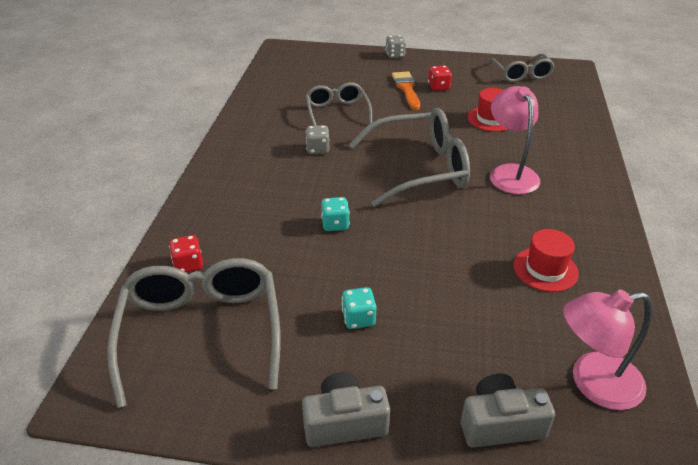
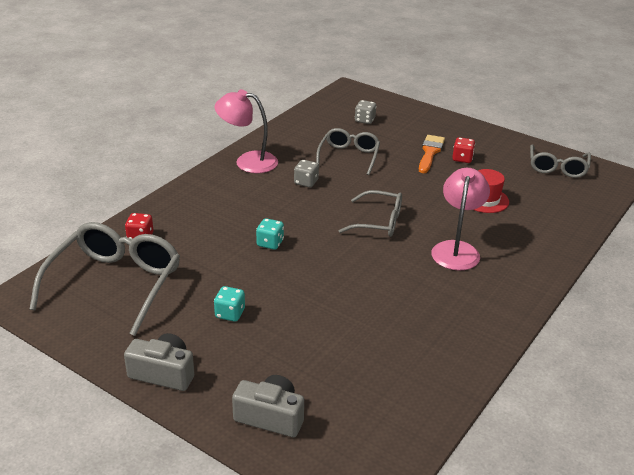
camera: 25 degrees right, 5 degrees down
(395, 55) = (447, 119): grey dice -> grey dice (365, 120)
(420, 168) = (379, 222): grey glasses -> grey glasses, size x0.60
(545, 269) = (411, 331): red hat -> none
(593, 383) = (368, 420): pink lamp -> pink lamp (248, 161)

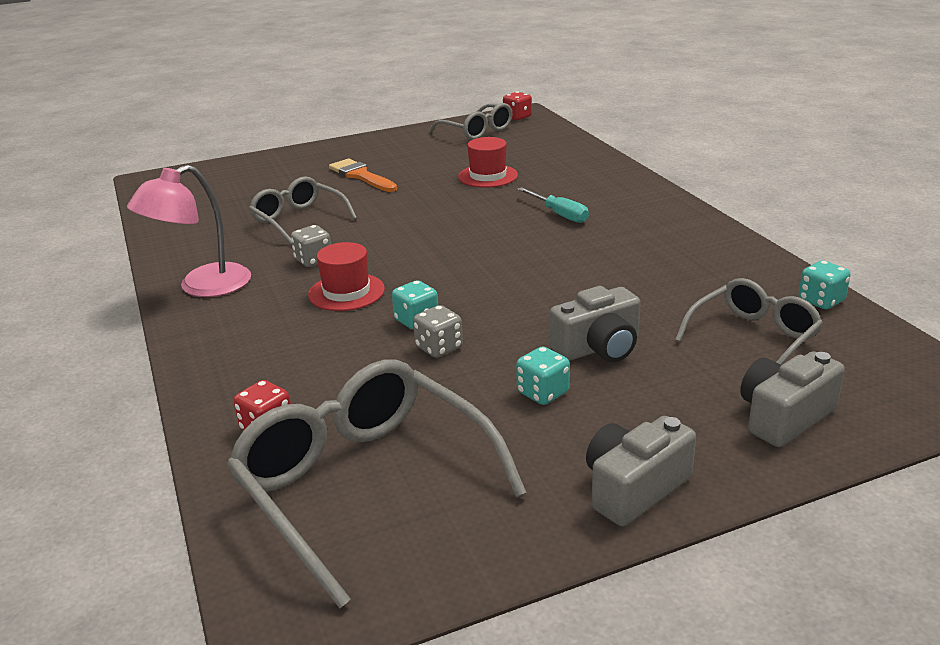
camera: 55 degrees left, 5 degrees down
(281, 208) = (346, 292): none -> red hat
(293, 320) = (598, 348): none -> grey camera
(365, 120) = (236, 190): grey dice -> grey dice (439, 348)
(379, 222) = (458, 240): grey glasses -> grey glasses (753, 337)
(437, 405) = (821, 301): none -> turquoise dice
(456, 249) = (559, 214): pink lamp -> turquoise screwdriver
(462, 159) = (397, 165): red dice -> red dice (517, 117)

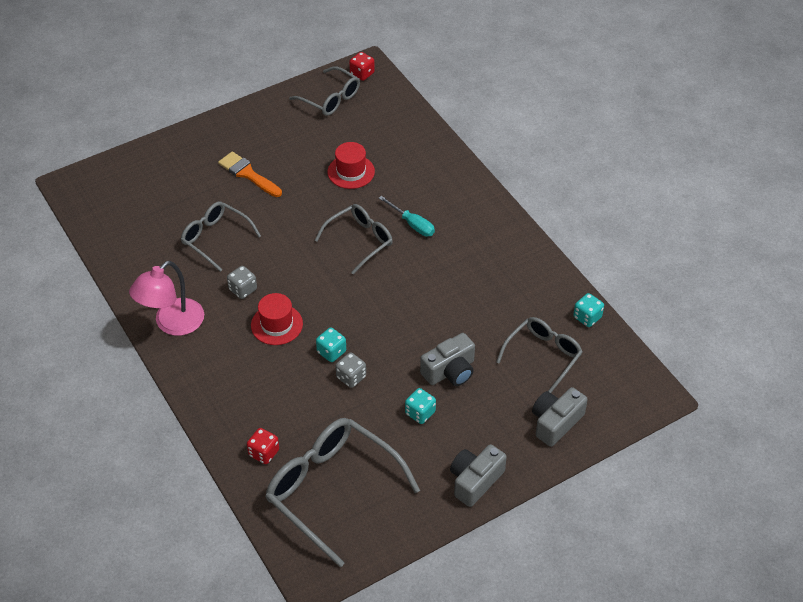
camera: 10 degrees left, 20 degrees up
(486, 225) = (360, 241): none -> grey glasses

